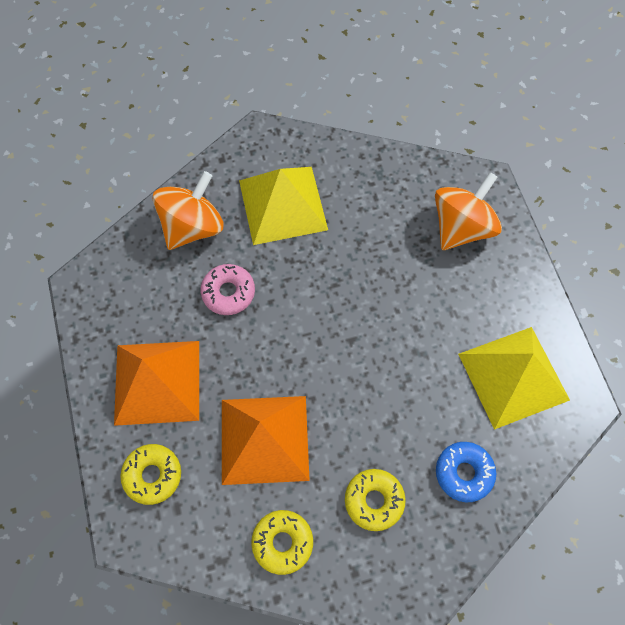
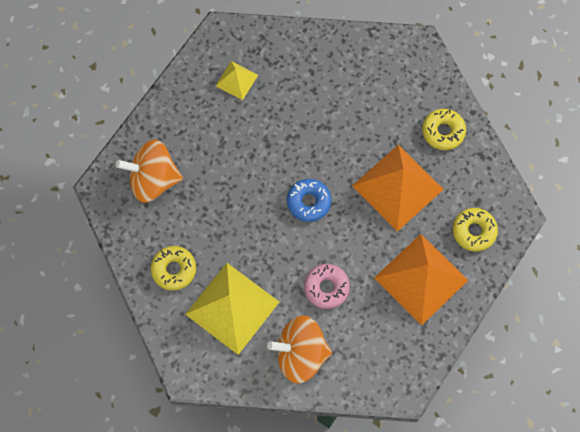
camera: 130 degrees left, 5 degrees up
(374, 501) = (378, 102): yellow donut -> yellow donut (174, 269)
(464, 473) = (320, 67): blue donut -> blue donut (309, 202)
(513, 376) = (236, 80): yellow pyramid -> yellow pyramid, size x0.50

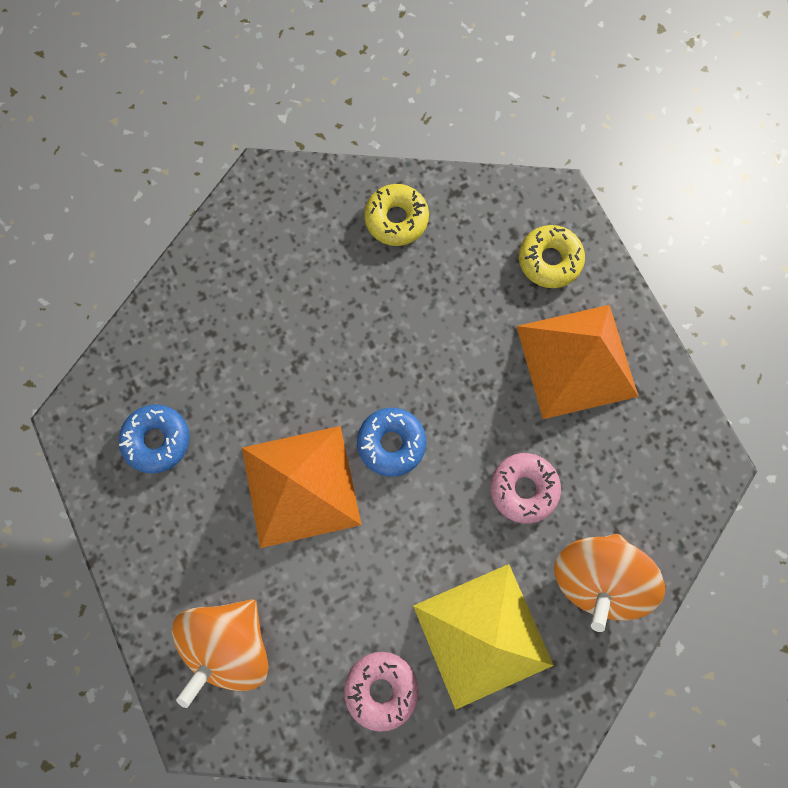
camera: 60 degrees left, 5 degrees up
(174, 269) = (381, 688): yellow donut -> pink donut
(236, 80) = (157, 440): yellow pyramid -> blue donut
(397, 187) = (437, 318): orange pyramid -> orange pyramid (300, 485)

